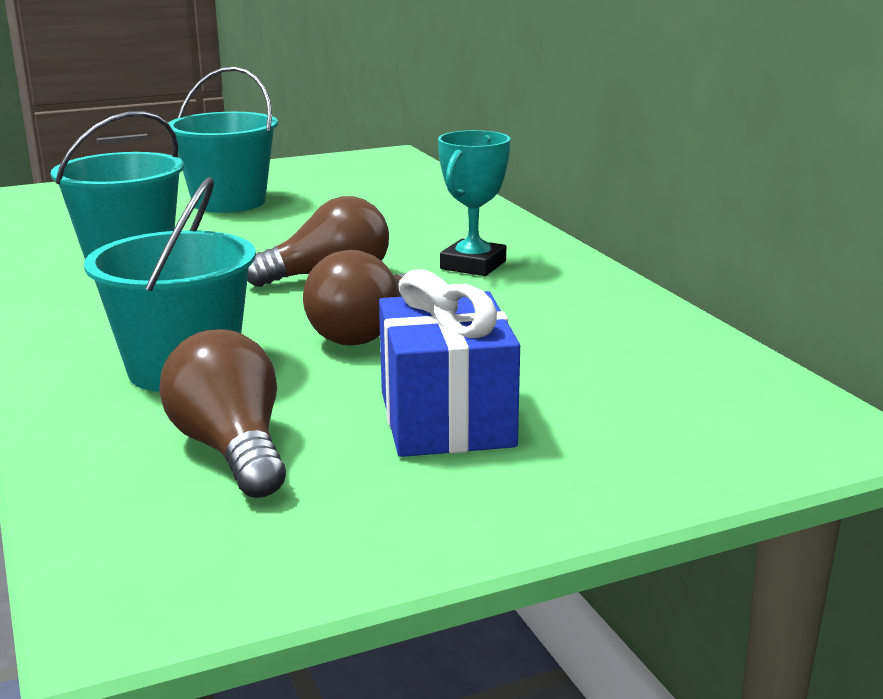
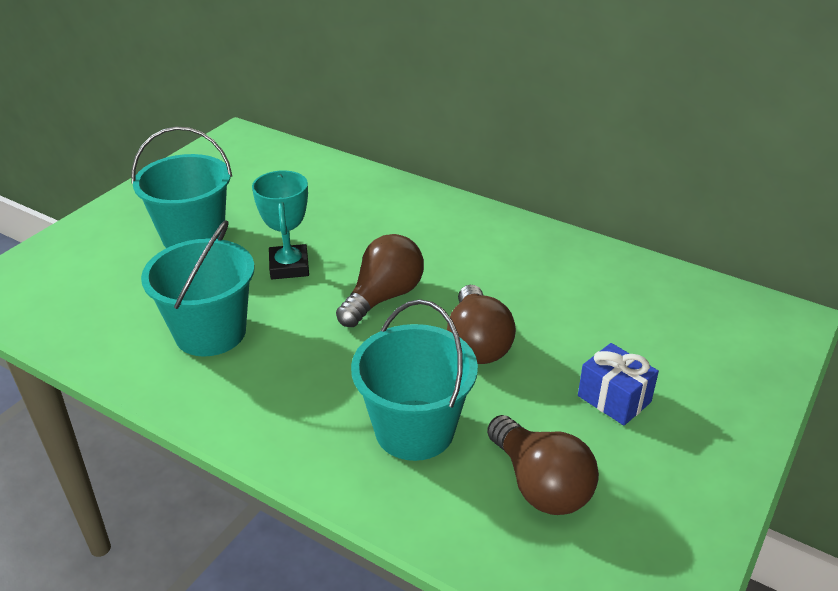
camera: 35 degrees left, 15 degrees up
(231, 450) = (540, 484): brown light bulb -> brown light bulb turned 150 degrees counterclockwise
(446, 419) = (614, 399): blue gift -> blue gift, size x0.63
(473, 265) = (455, 247): turquoise trophy -> turquoise trophy (289, 266)

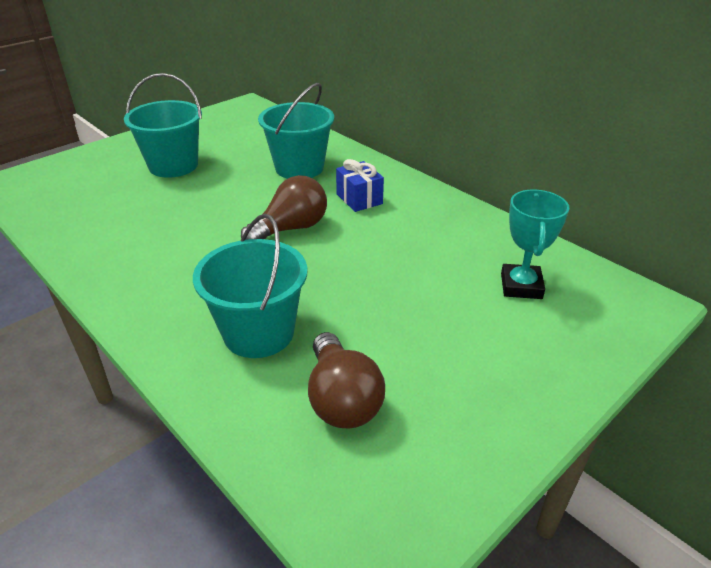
camera: 15 degrees right, 0 degrees up
(210, 332) = (144, 233): turquoise bucket -> turquoise bucket (299, 168)
(289, 266) = (231, 196): turquoise trophy -> turquoise trophy (521, 286)
(477, 343) = (348, 275): brown light bulb -> none
(614, 399) = (446, 340): blue gift -> blue gift (359, 199)

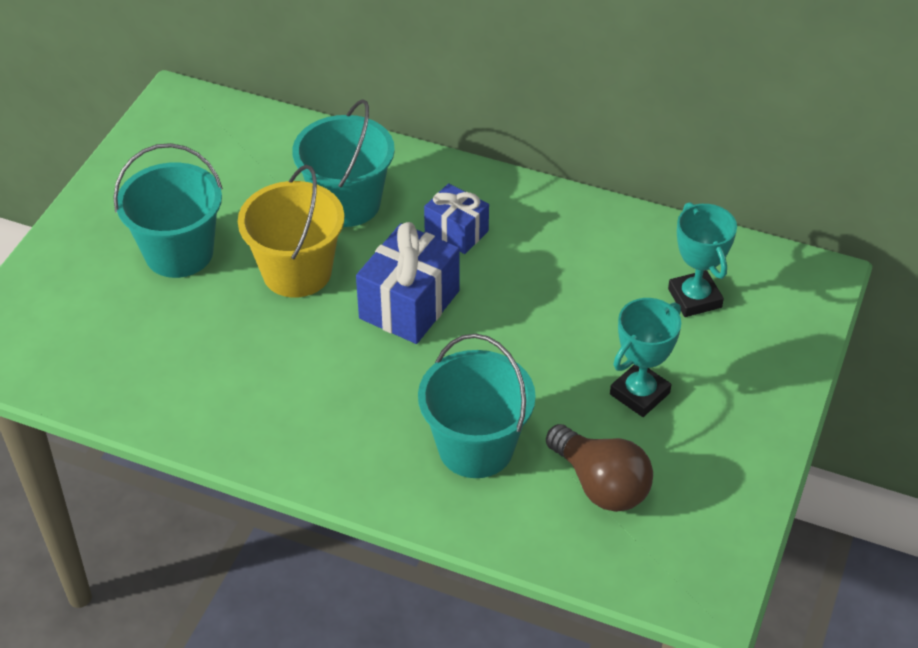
camera: 25 degrees left, 10 degrees up
(233, 192) = (297, 272): none -> yellow bucket
(290, 228) = (409, 304): brown light bulb -> blue gift
(428, 339) = (639, 394): none -> turquoise trophy

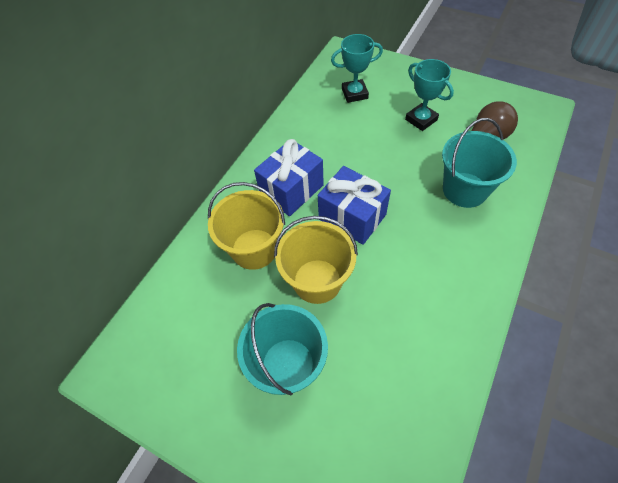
camera: 80 degrees left, 10 degrees up
(347, 203) = (254, 249): turquoise bucket -> yellow bucket
(456, 232) = (291, 190): blue gift -> blue gift, size x1.59

